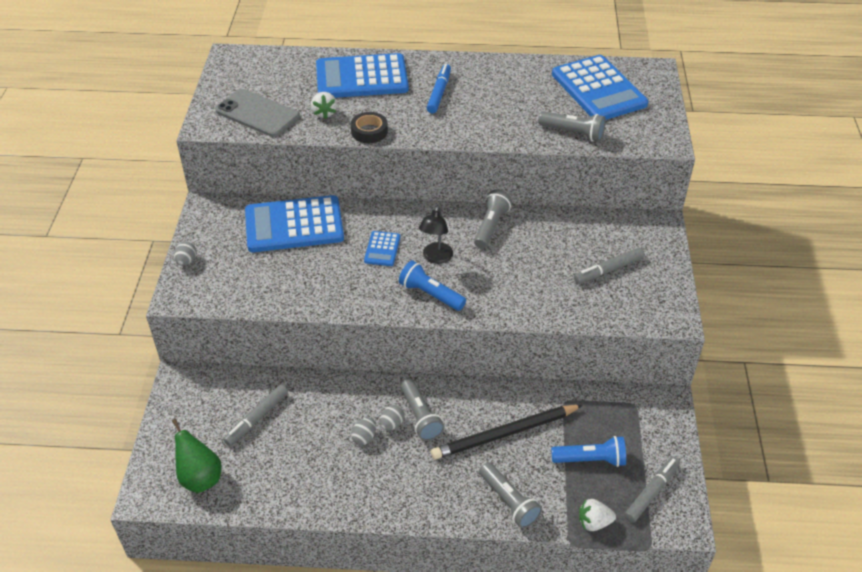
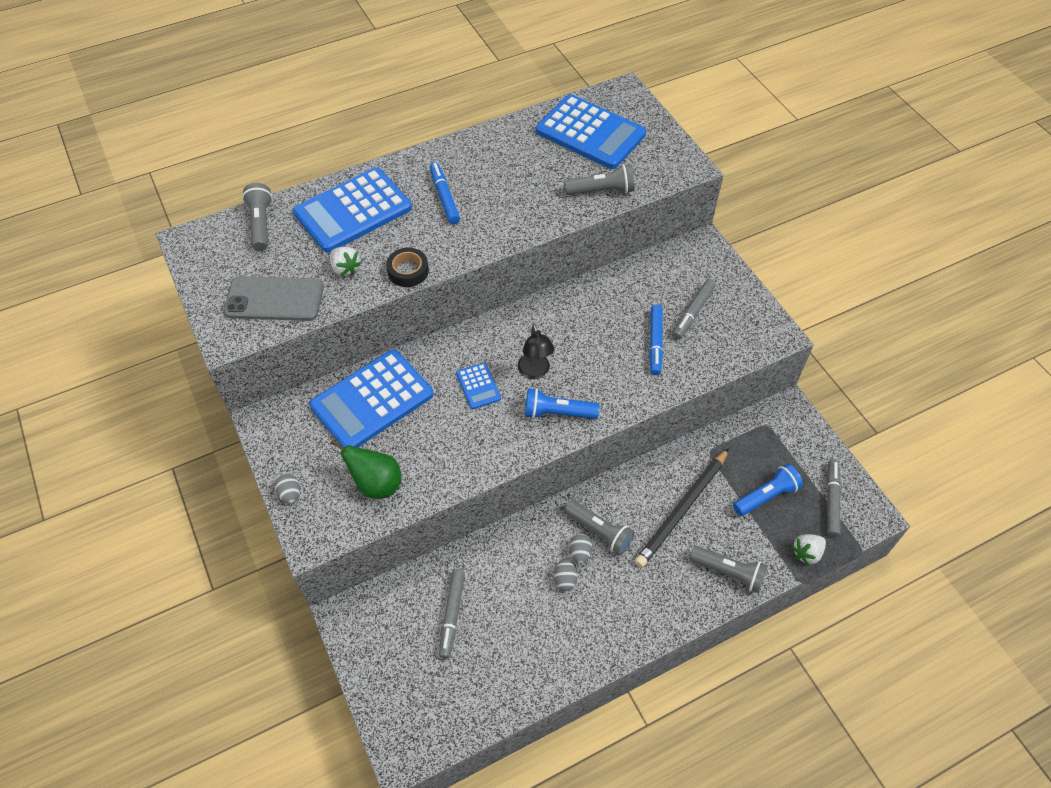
camera: 30 degrees left, 10 degrees up
(200, 478) = (442, 706): green pear -> green pear (376, 484)
(491, 226) = (561, 314): grey flashlight -> grey flashlight (261, 224)
(555, 278) = (655, 343): none -> blue marker

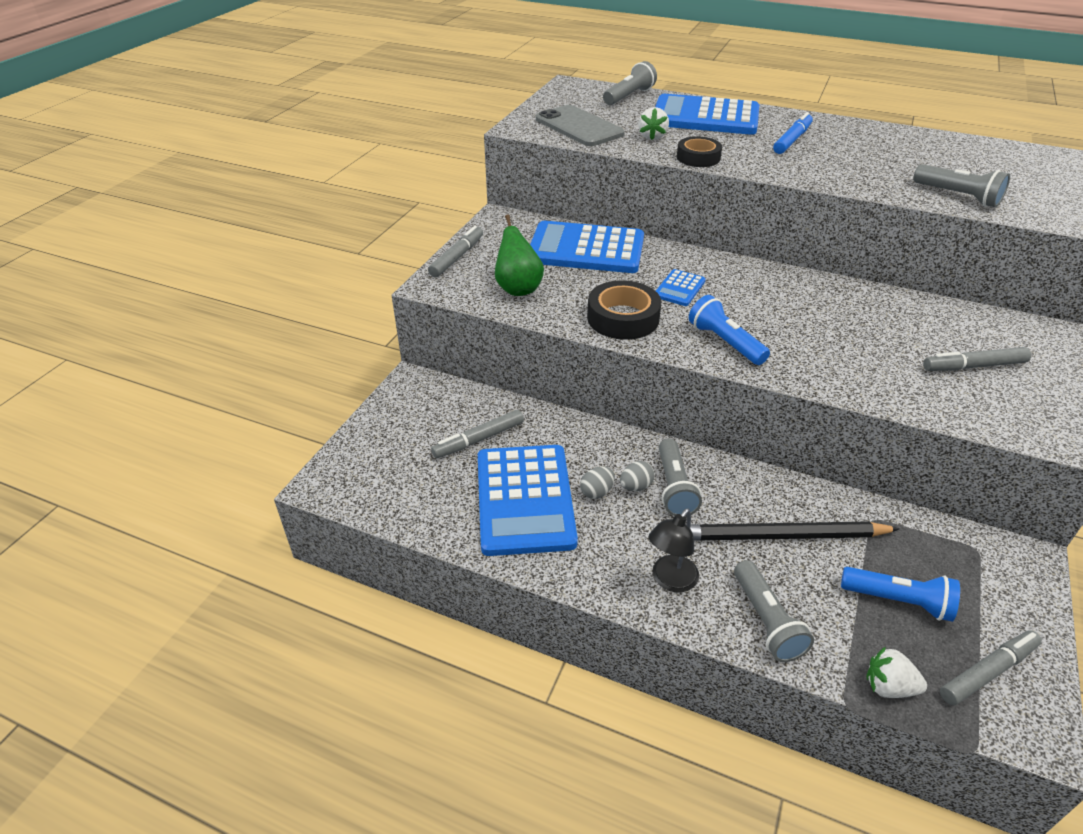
camera: 50 degrees right, 15 degrees down
(290, 494) = (457, 257): grey egg -> grey marker
(477, 448) = (623, 318): none -> black tape
(535, 372) = (742, 309): black lamp -> black lamp (670, 581)
(590, 133) = (999, 165): blue calculator -> blue calculator (525, 499)
(655, 343) = (896, 360): blue marker -> none

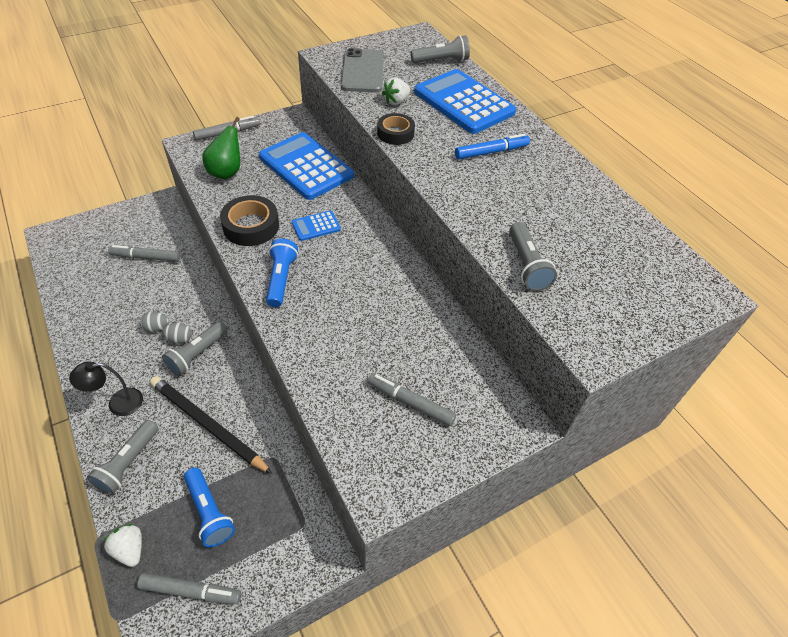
camera: 35 degrees right, 10 degrees up
(525, 499) = (119, 307): blue calculator -> none

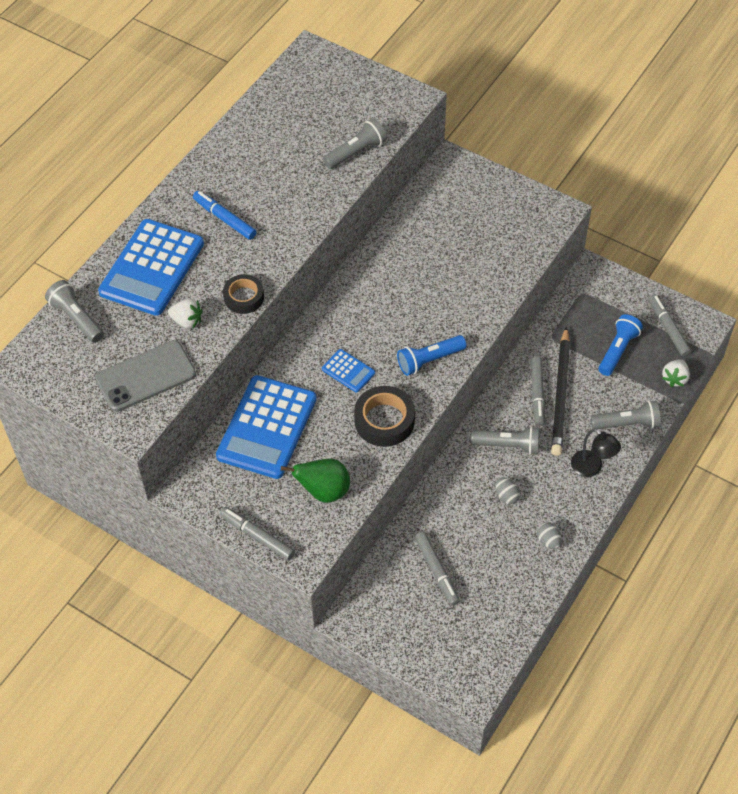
camera: 115 degrees left, 5 degrees up
(179, 339) = (504, 469): grey egg -> grey egg (548, 541)
(410, 402) = (481, 224): grey marker -> grey marker (537, 394)

